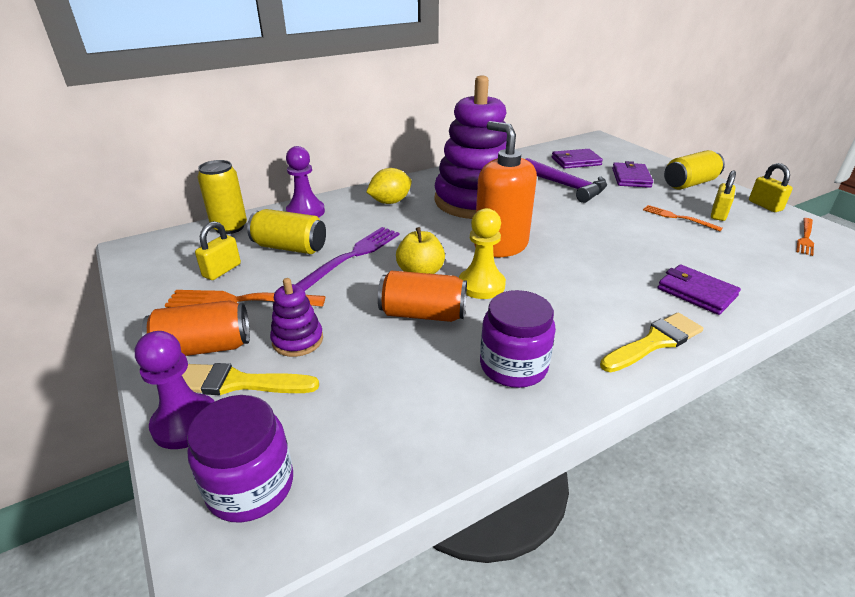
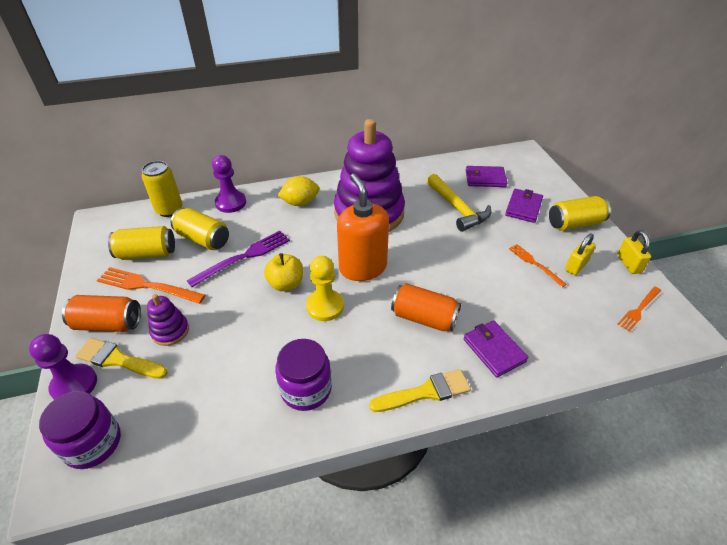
camera: 15 degrees right, 10 degrees up
(222, 270) = (147, 253): yellow padlock -> yellow can
(423, 314) = (267, 326): orange can -> orange can (424, 318)
(566, 186) = (457, 209): purple hammer -> yellow hammer

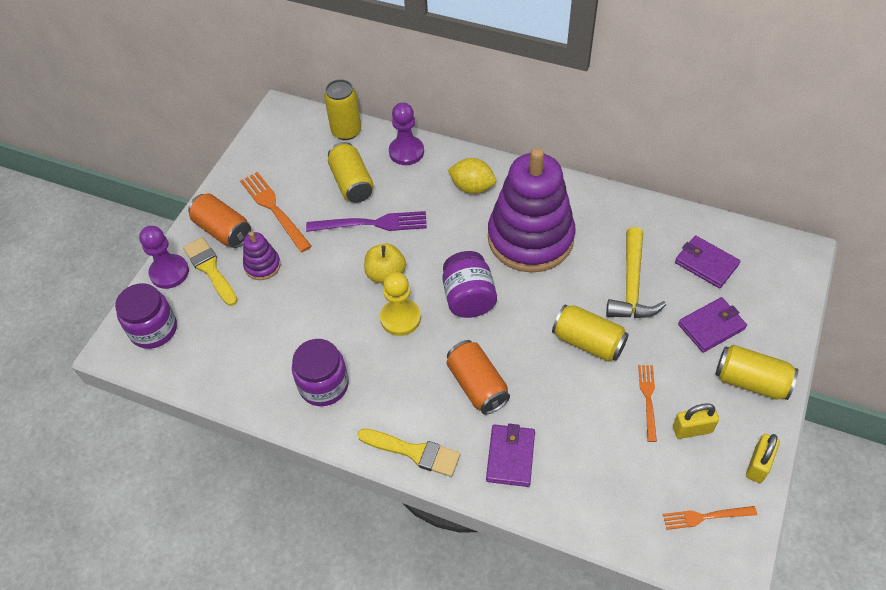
camera: 40 degrees right, 10 degrees up
(147, 253) = (295, 173): yellow can -> yellow can (588, 342)
(363, 267) = (468, 298): orange soap dispenser -> purple jar

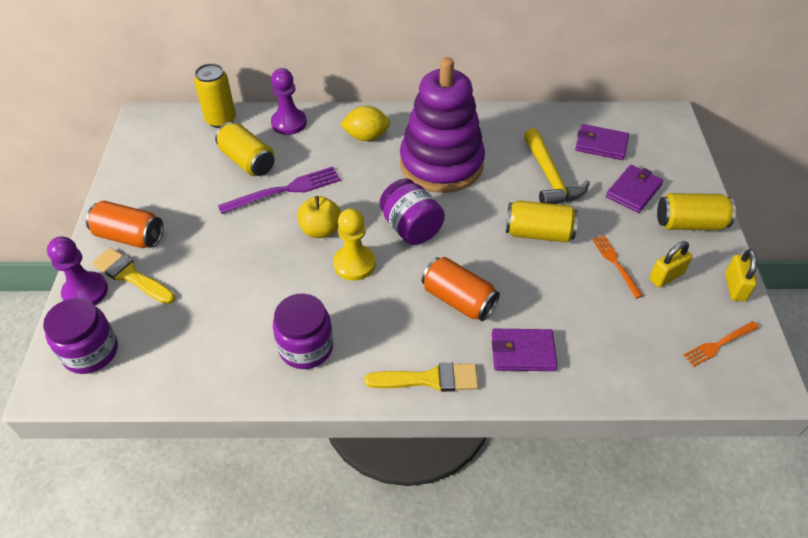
camera: 25 degrees left, 5 degrees down
(262, 265) = (188, 257): purple stacking toy -> none
(274, 209) = (177, 203): orange fork -> none
(510, 457) = (523, 352): purple wallet -> purple wallet turned 75 degrees counterclockwise

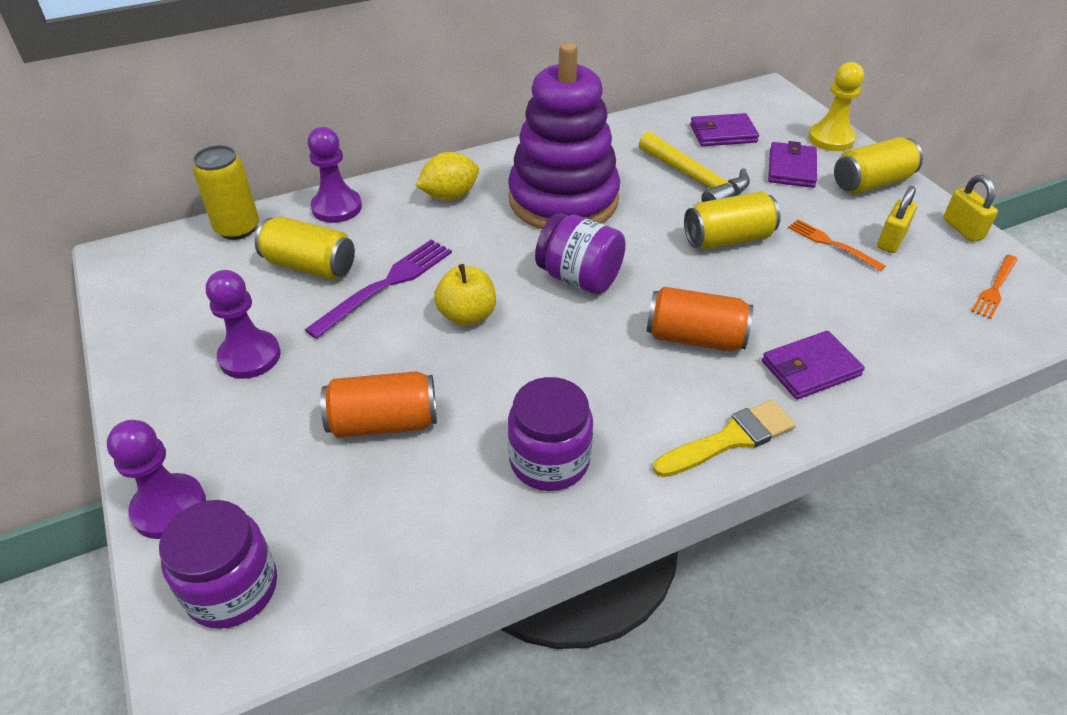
camera: 25 degrees left, 5 degrees down
(130, 236) = (194, 410): orange can -> orange can (383, 423)
(131, 276) = (231, 461): yellow brush -> none
(178, 212) = (250, 356): none -> purple pawn
(354, 264) = (539, 340): yellow pawn -> yellow pawn (831, 139)

